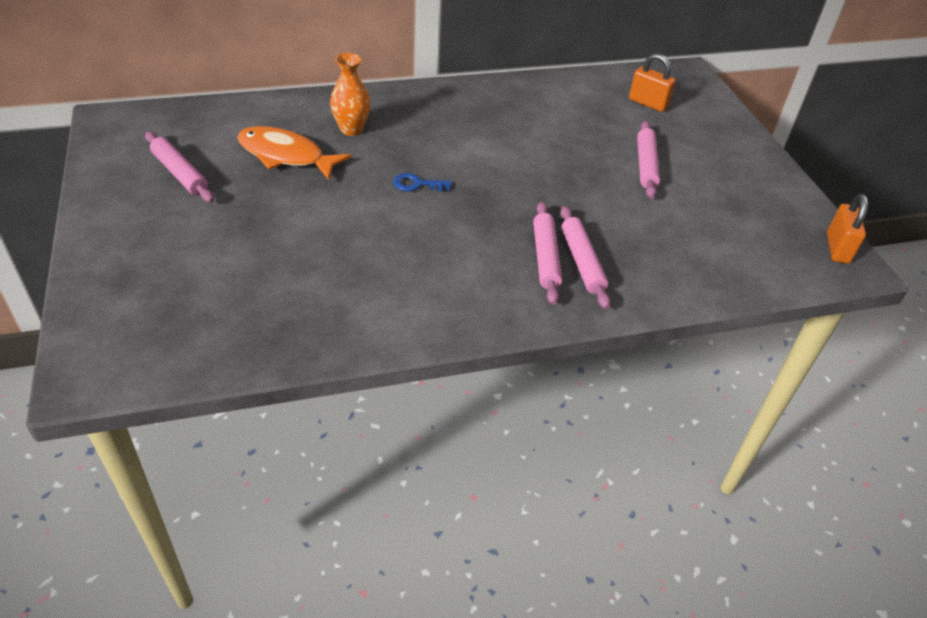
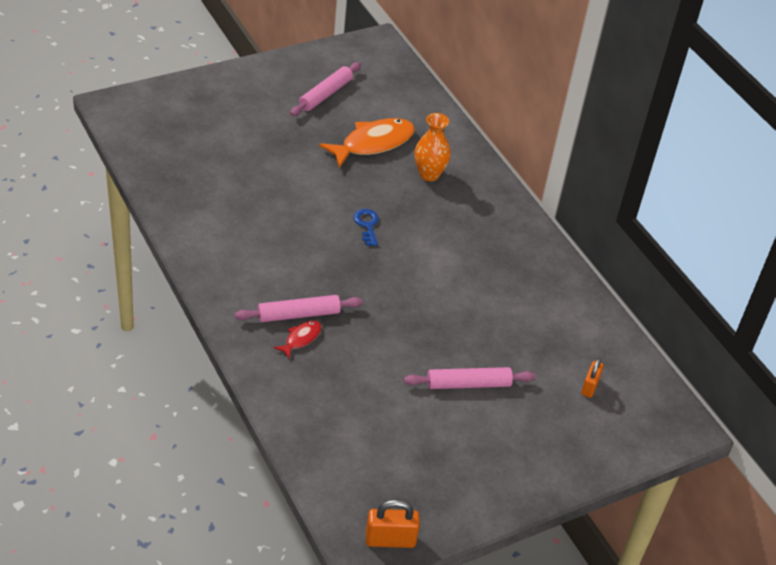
camera: 75 degrees right, 0 degrees up
(286, 155) = (373, 143): orange fish -> orange fish turned 45 degrees clockwise
(582, 262) = (301, 339): pink rolling pin -> red fish
(648, 103) = (590, 387): orange padlock -> orange padlock, size x0.66

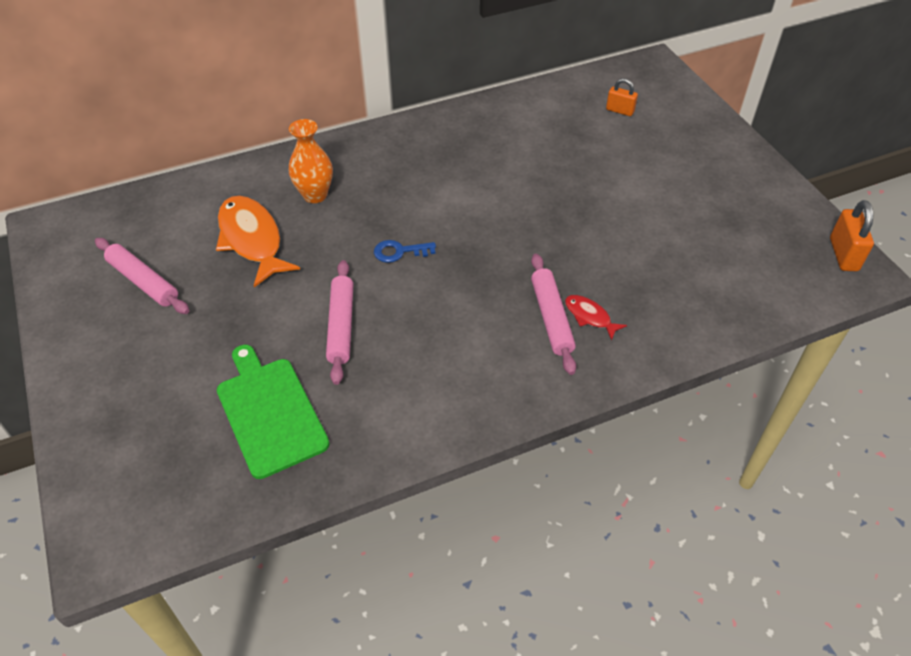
camera: 80 degrees left, 5 degrees up
(208, 165) = (270, 412): none -> green cutting board
(468, 384) = (632, 187): pink rolling pin -> pink rolling pin (341, 326)

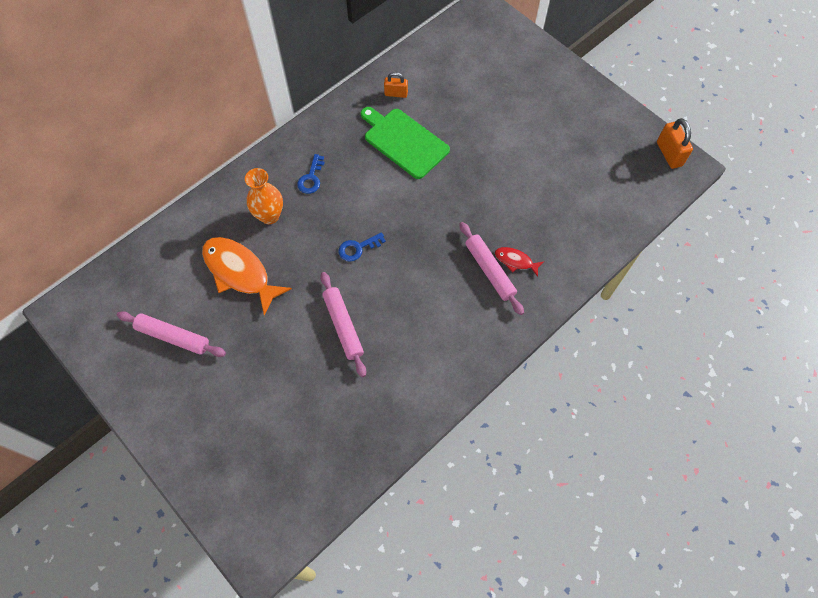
camera: 20 degrees left, 15 degrees up
(270, 412) = (324, 413): green cutting board -> green cutting board (404, 141)
(380, 171) = (311, 178): none -> blue key
(620, 111) = (472, 65): orange padlock -> orange padlock (396, 94)

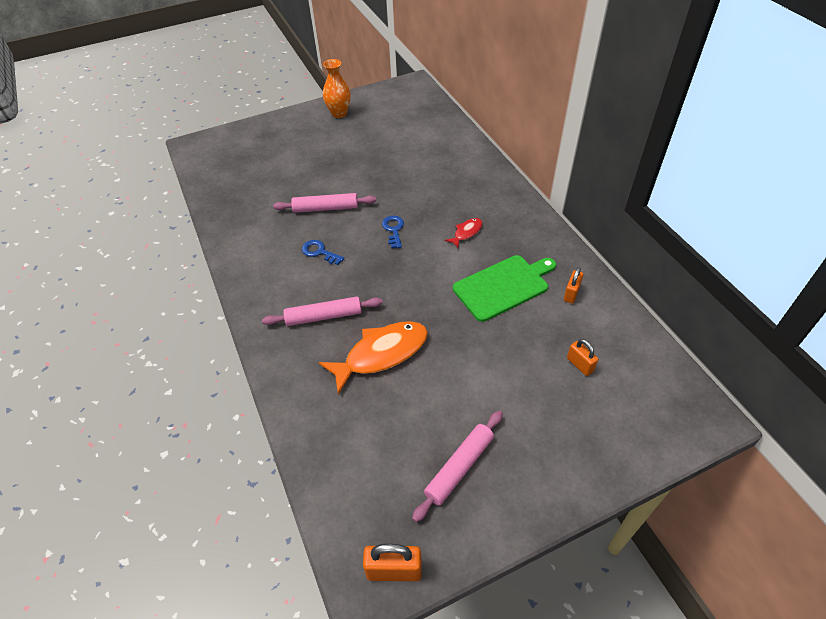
camera: 110 degrees right, 15 degrees down
(173, 337) = (367, 125): pink rolling pin -> pink rolling pin (459, 467)
(240, 272) = (404, 161): orange fish -> orange fish (381, 354)
(269, 216) = (450, 183): orange vase -> orange vase (339, 113)
(311, 178) = (481, 213): blue key -> blue key (319, 252)
(467, 80) = (580, 365): none -> orange padlock
(515, 261) = (323, 340): red fish -> red fish (466, 232)

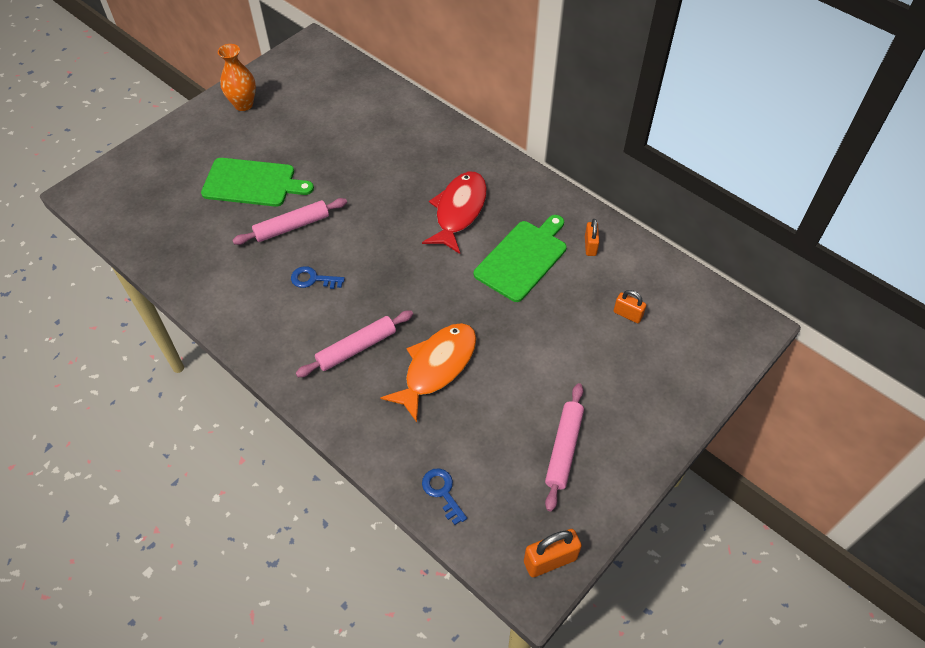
camera: 25 degrees left, 5 degrees up
(314, 169) = (252, 183): none -> green cutting board
(393, 230) = (381, 230): blue key -> blue key (442, 492)
(466, 232) = (459, 211): red fish -> red fish, size x2.06

